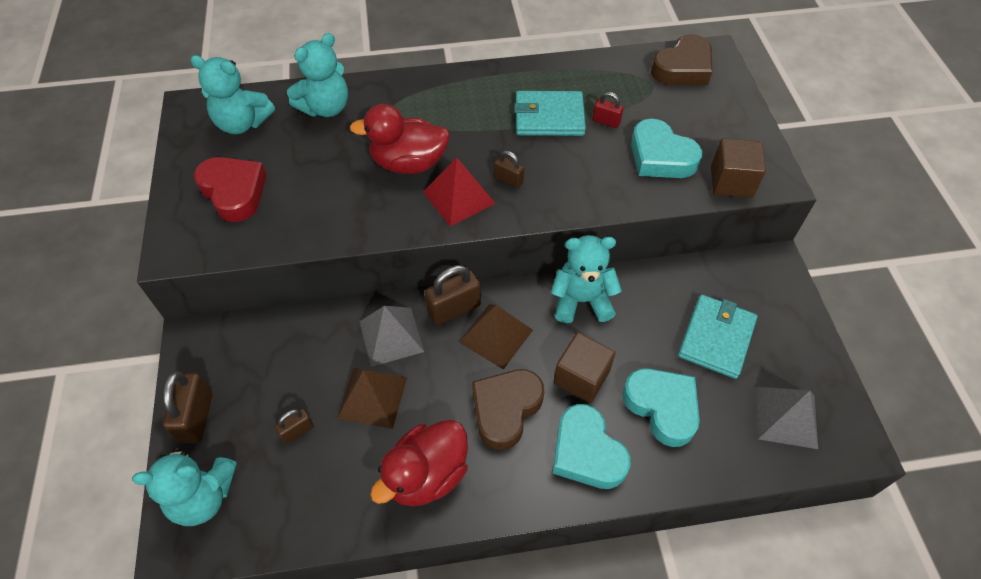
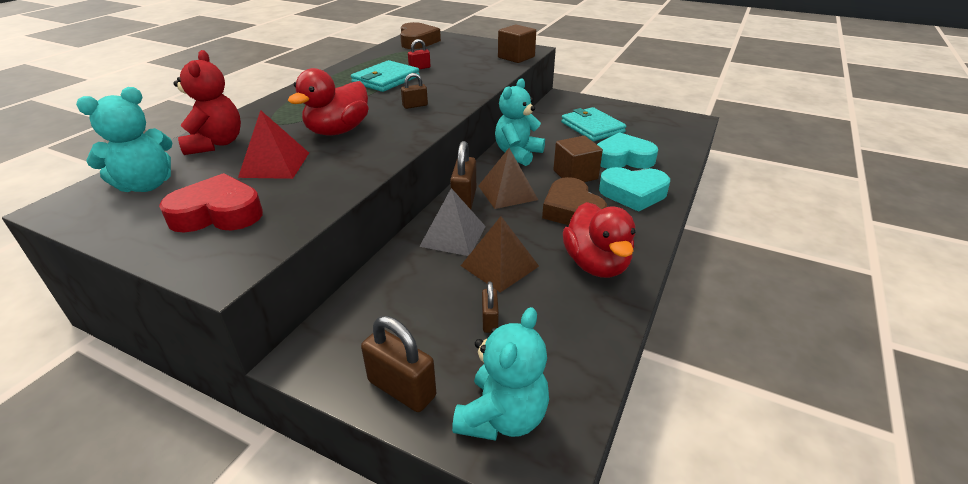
camera: 55 degrees left, 20 degrees down
(326, 108) = (216, 144): turquoise teddy bear -> red teddy bear
(459, 197) = (401, 124): red pyramid -> red pyramid (275, 164)
(660, 157) = (471, 65): turquoise heart -> none
(786, 417) = (661, 129): grey pyramid -> none

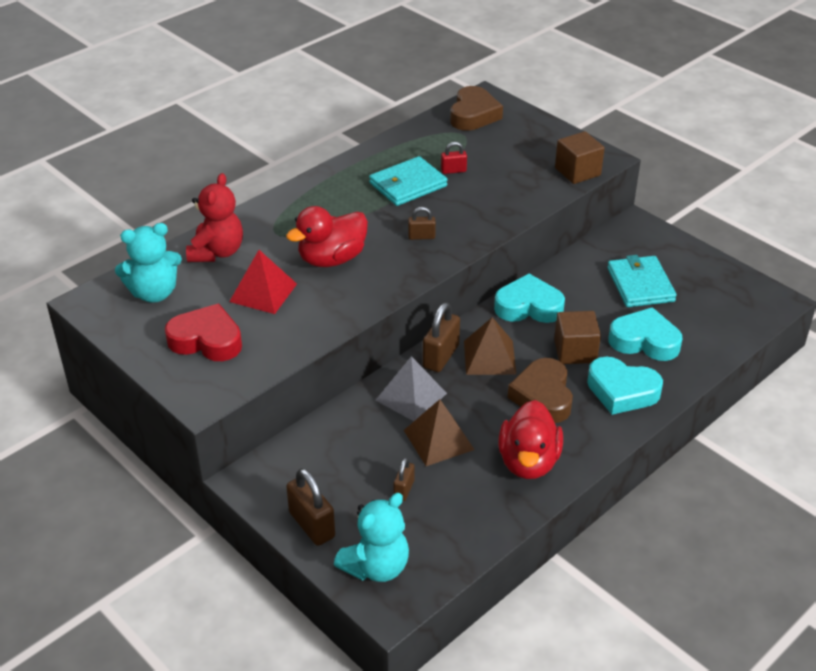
camera: 20 degrees right, 5 degrees up
(517, 154) = (528, 306): turquoise teddy bear -> turquoise heart

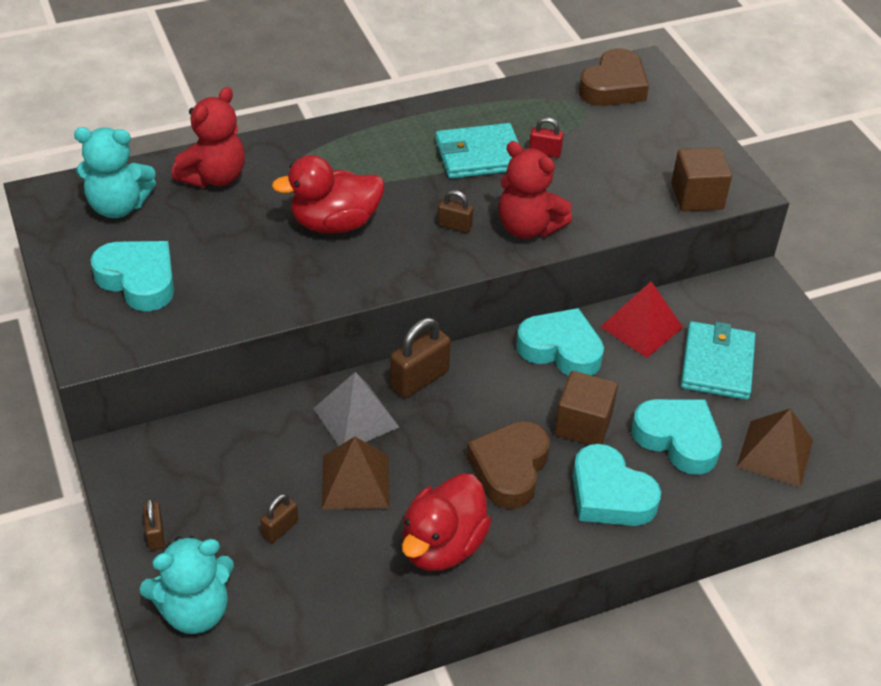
camera: 20 degrees right, 5 degrees up
(206, 340) = (138, 280): red heart -> turquoise heart
(263, 292) = (234, 241): red pyramid -> red pyramid (641, 327)
(312, 525) = (155, 535): brown padlock -> brown padlock, size x0.57
(474, 223) = (528, 227): none -> red teddy bear
(489, 357) = (476, 399): brown pyramid -> brown pyramid (775, 453)

